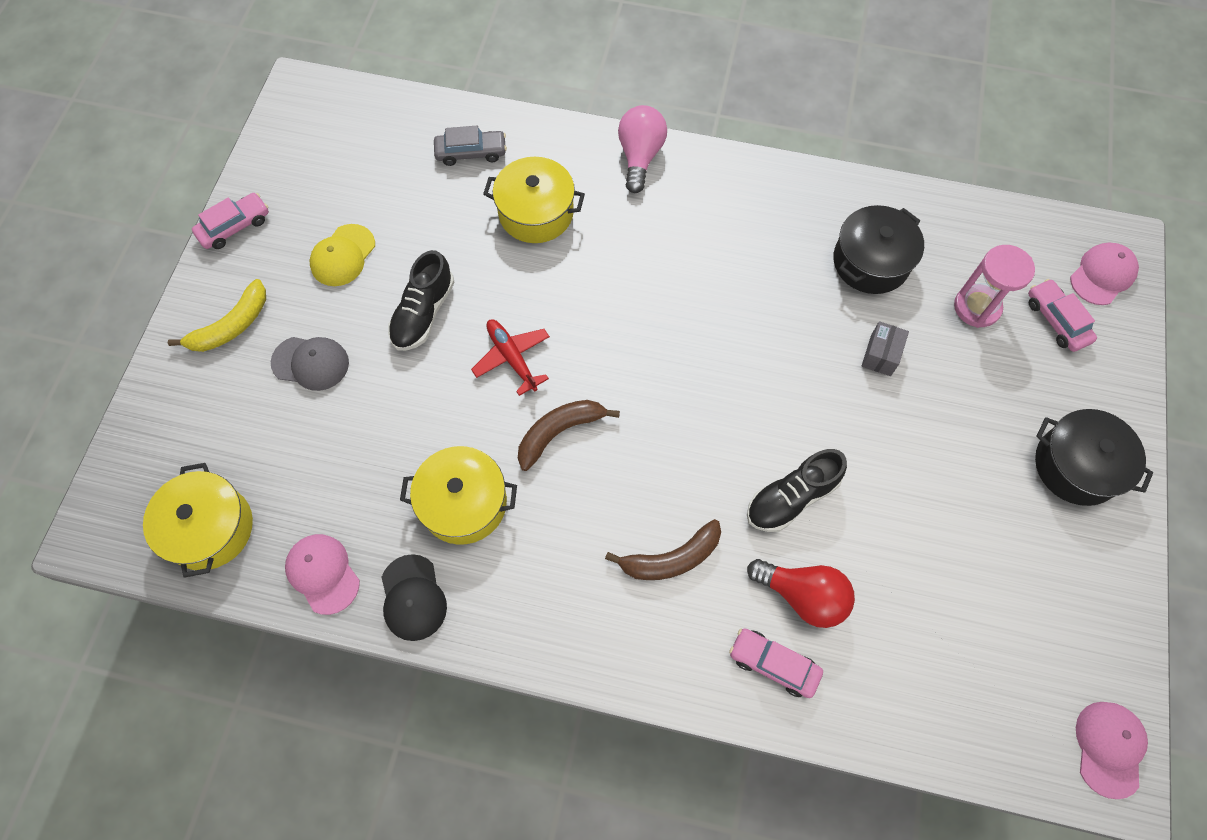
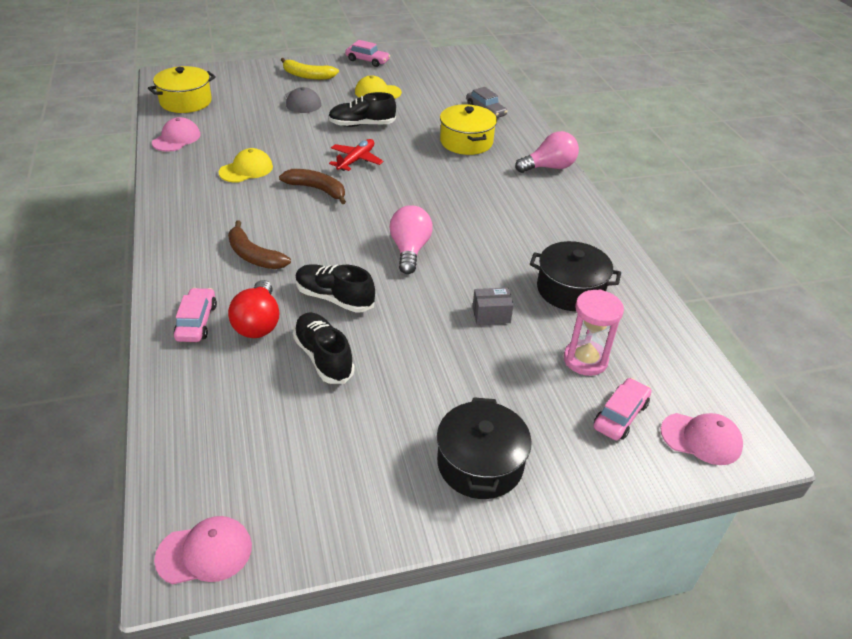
camera: 60 degrees right, 25 degrees down
(413, 598) = (176, 169): black cap -> none
(464, 503) = (246, 169): yellow pot -> yellow cap
(736, 382) = (409, 250): none -> pink light bulb
(885, 547) = (323, 357): none -> black shoe

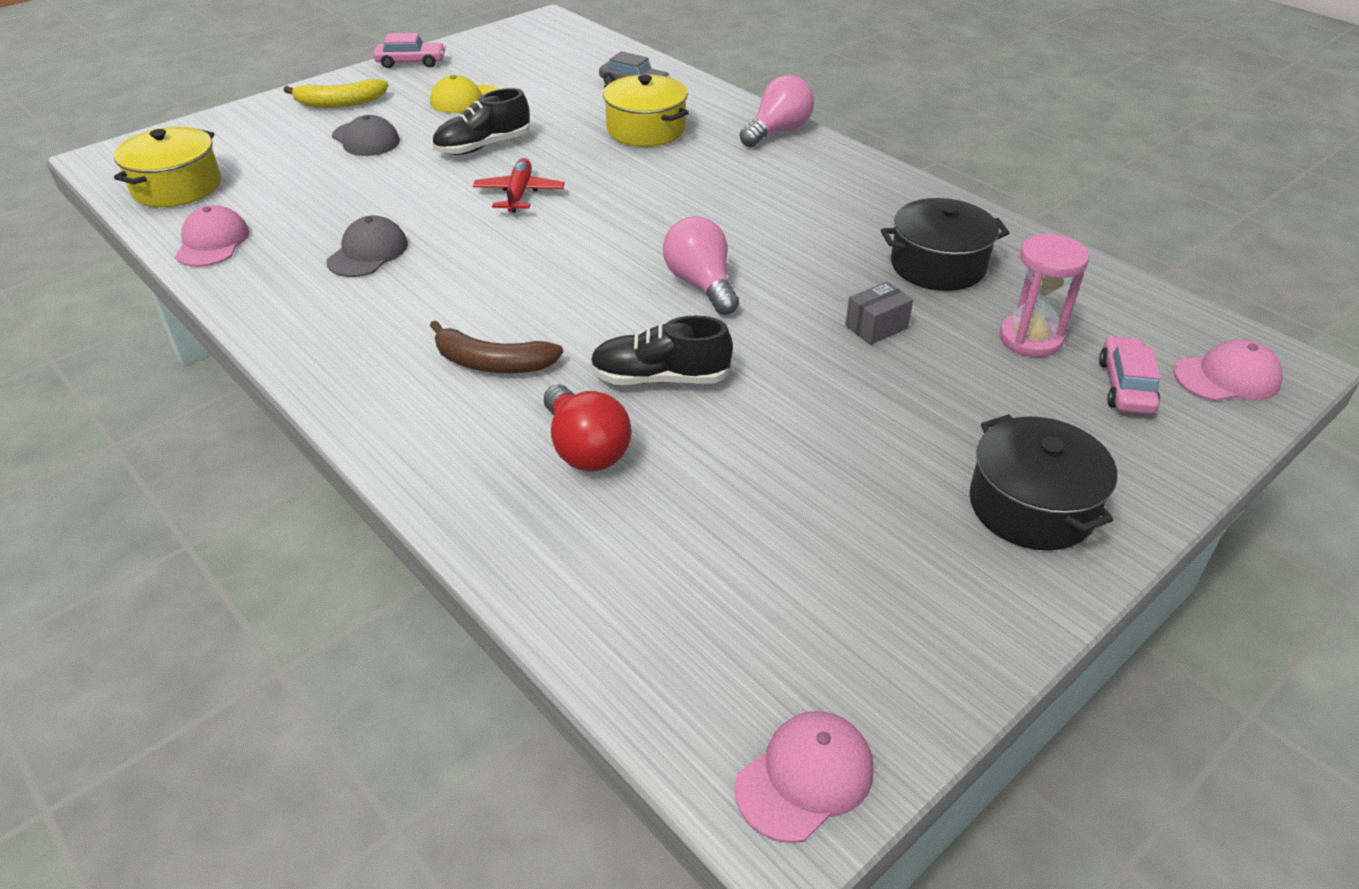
camera: 25 degrees left, 0 degrees up
(196, 322) = (493, 481): pink car -> none
(246, 169) = (368, 253): yellow cap -> grey cap
(317, 189) = (500, 248): brown banana -> none
(323, 357) = (718, 458): black shoe -> none

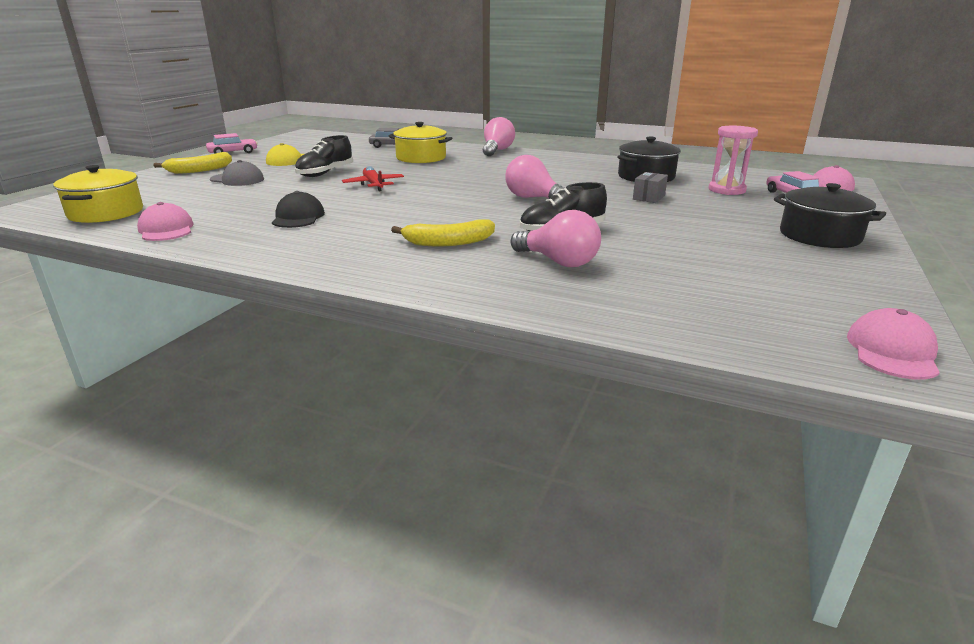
camera: 25 degrees left, 15 degrees down
(368, 253) = (298, 217): grey cap -> black cap
(493, 363) = (449, 242): brown banana -> yellow banana
(585, 449) = (558, 262): red light bulb -> pink light bulb

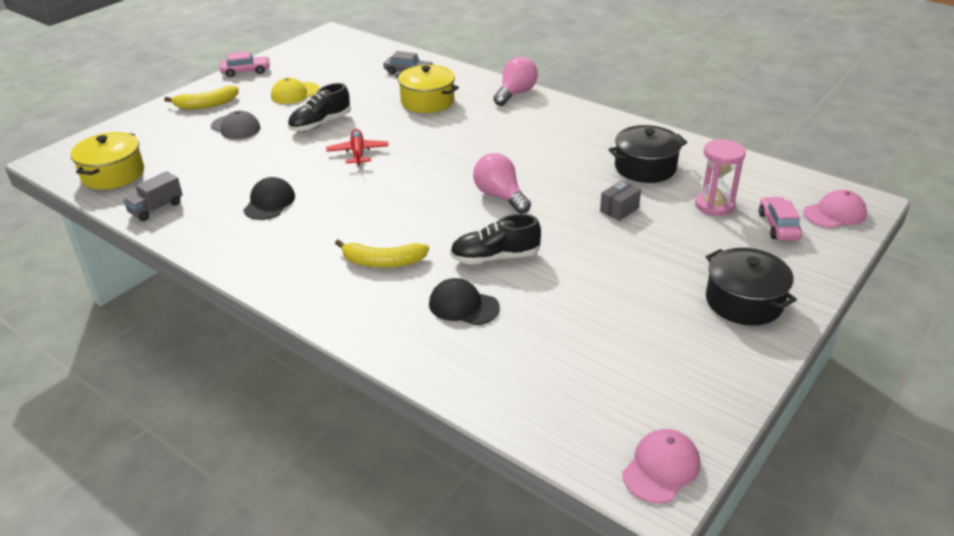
camera: 15 degrees right, 10 degrees up
(166, 229) = (156, 208): pink cap -> grey truck
(558, 262) = (463, 306): pink light bulb -> black cap

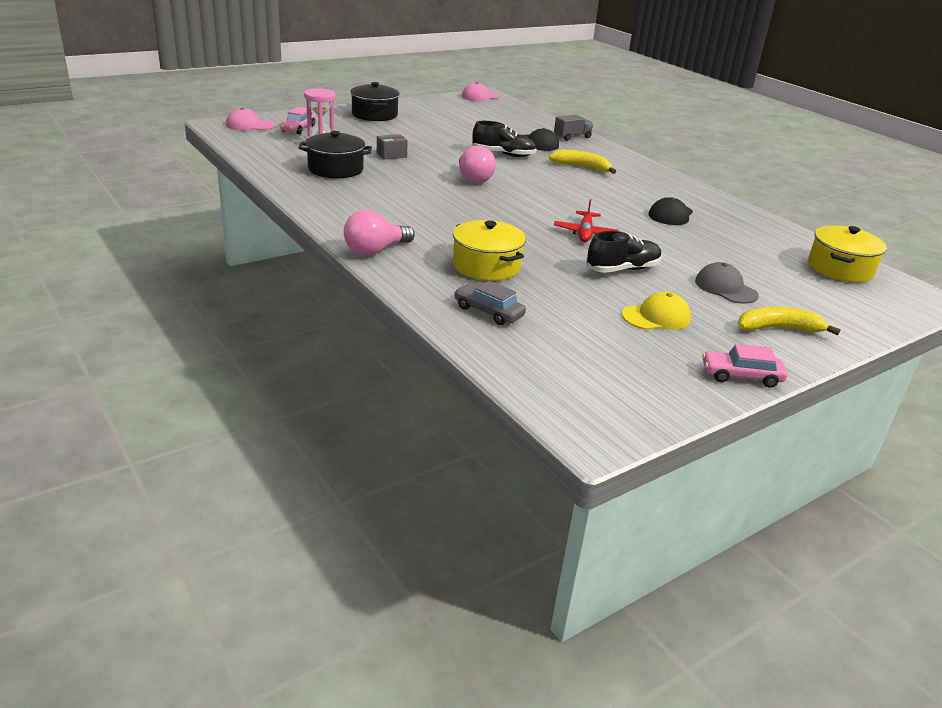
camera: 165 degrees left, 5 degrees down
(156, 208) = (773, 231): grey truck -> grey truck (572, 137)

